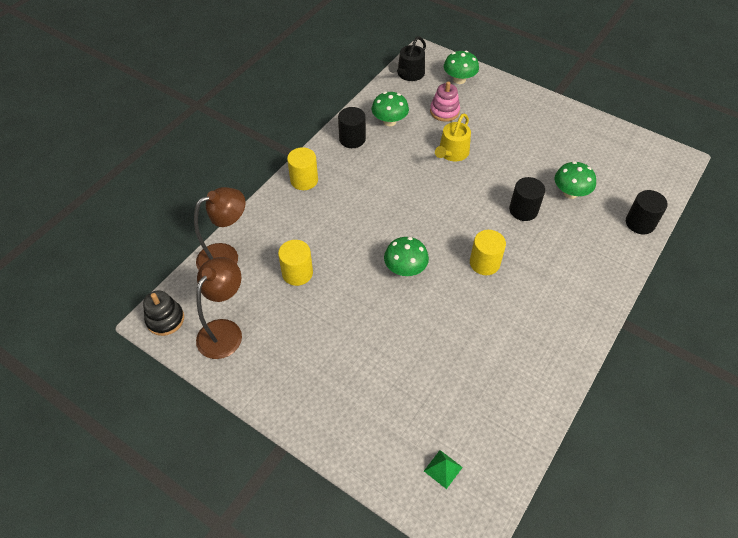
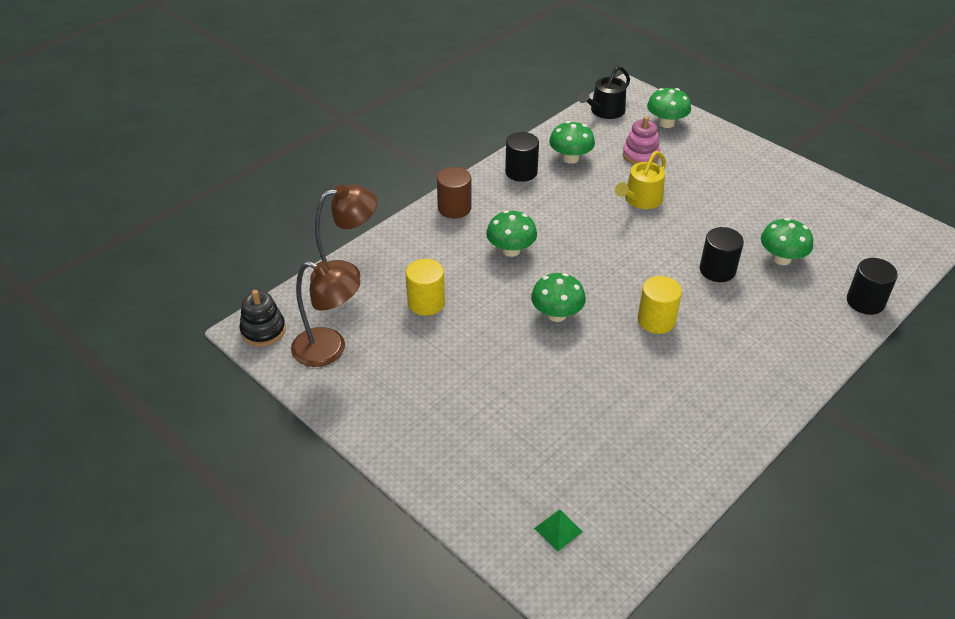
camera: 10 degrees right, 10 degrees down
(225, 331) = (329, 351): brown lamp -> brown lamp turned 75 degrees clockwise
(304, 180) = (454, 208): yellow cylinder -> brown cylinder
(357, 214) = (511, 250): none -> green mushroom

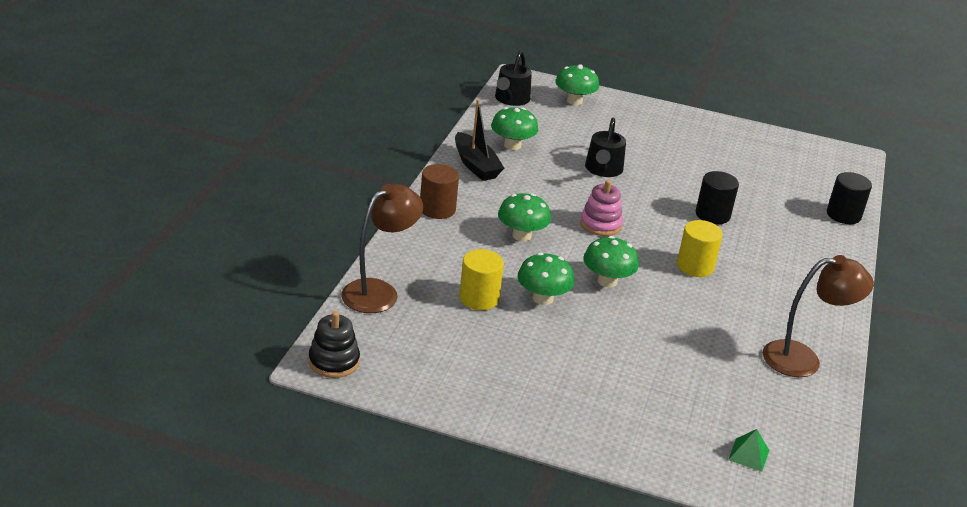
camera: 30 degrees left, 10 degrees down
(329, 351) = (418, 363): brown lamp -> brown lamp (803, 359)
(521, 172) = (475, 165): black cylinder -> black boat
(640, 155) = (573, 132): pink stacking toy -> pink stacking toy (600, 224)
(640, 200) = (603, 170): yellow watering can -> black watering can
(781, 258) = (755, 195): green mushroom -> green mushroom (542, 298)

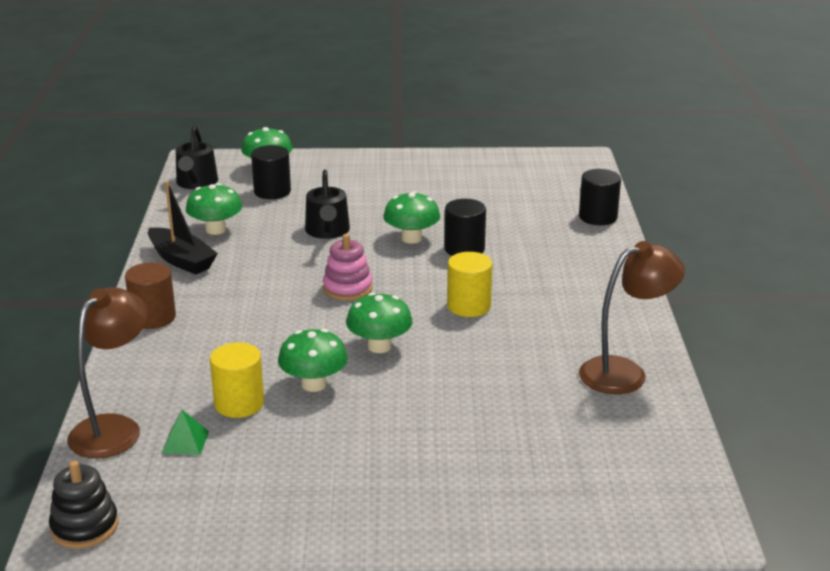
camera: 15 degrees left, 5 degrees down
(521, 235) = (263, 322): green mushroom -> green mushroom (411, 238)
(570, 122) = (272, 191): none -> black cylinder
(748, 454) = (615, 492): green pyramid -> green pyramid (185, 442)

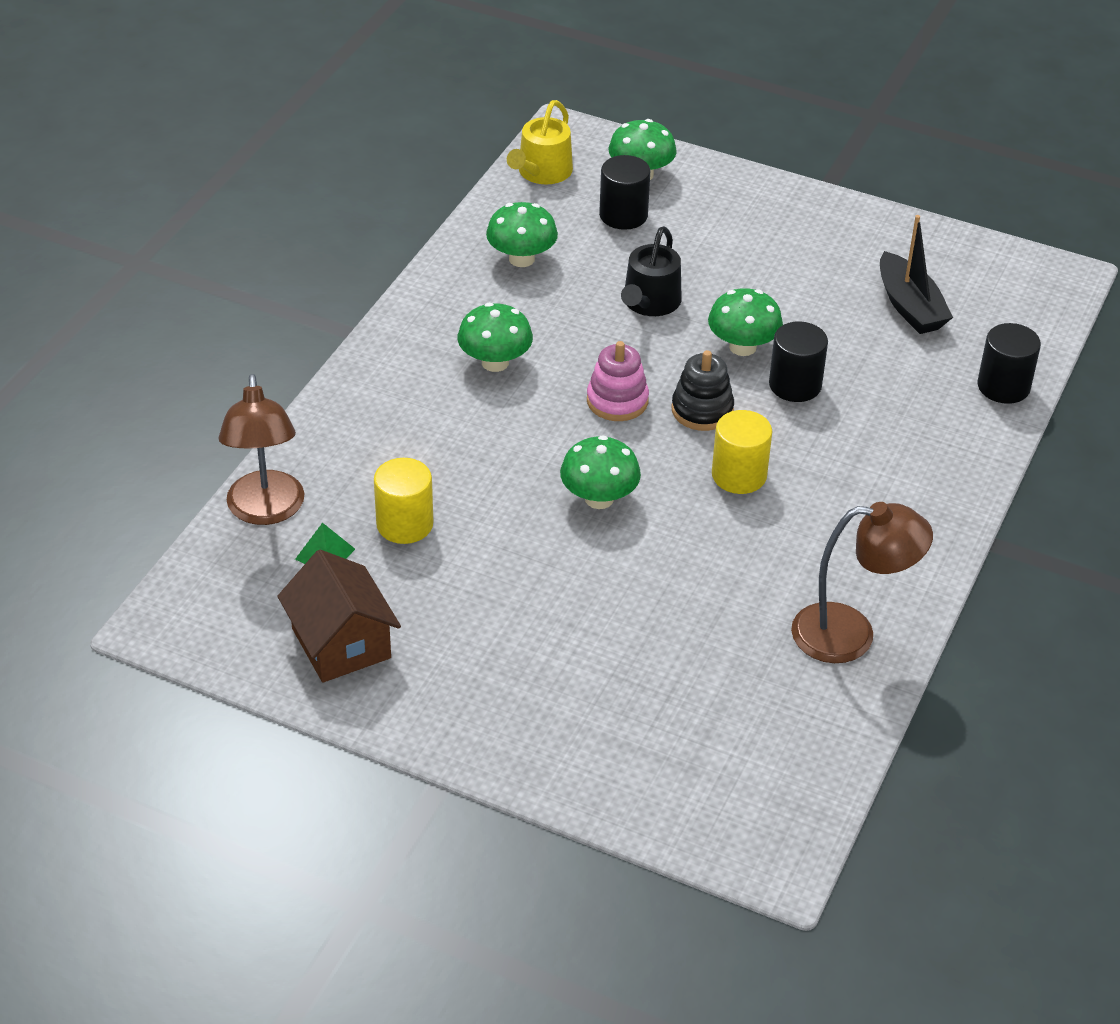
camera: 25 degrees right, 15 degrees up
(84, 527) = (180, 620): black stacking toy -> black stacking toy (702, 410)
(114, 428) = (266, 511): brown lamp -> brown lamp turned 120 degrees clockwise
(153, 318) = (381, 373): brown cylinder -> none
(181, 260) = (457, 295): black boat -> black boat (909, 306)
(196, 183) = (542, 172): black watering can -> yellow watering can
(241, 498) = (341, 643): none -> brown house
(314, 384) = (496, 526): green mushroom -> green mushroom (495, 362)

